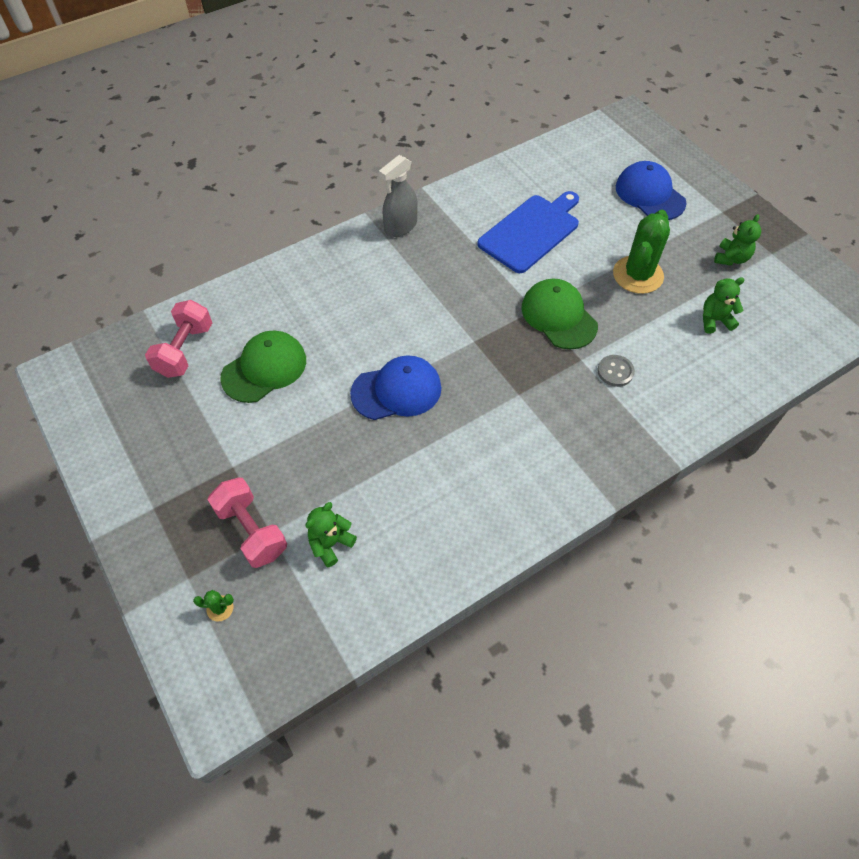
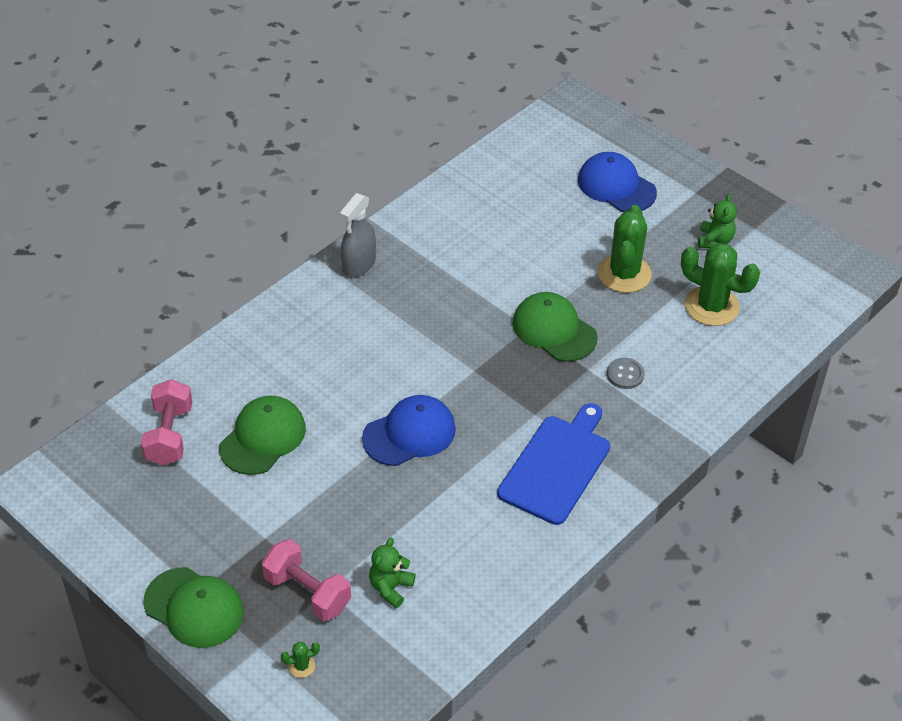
camera: 15 degrees left, 10 degrees down
(144, 523) = (194, 608): none -> green cap
(531, 231) = (501, 247): blue cutting board -> blue cutting board (556, 466)
(714, 320) = (711, 306): green teddy bear -> green cactus

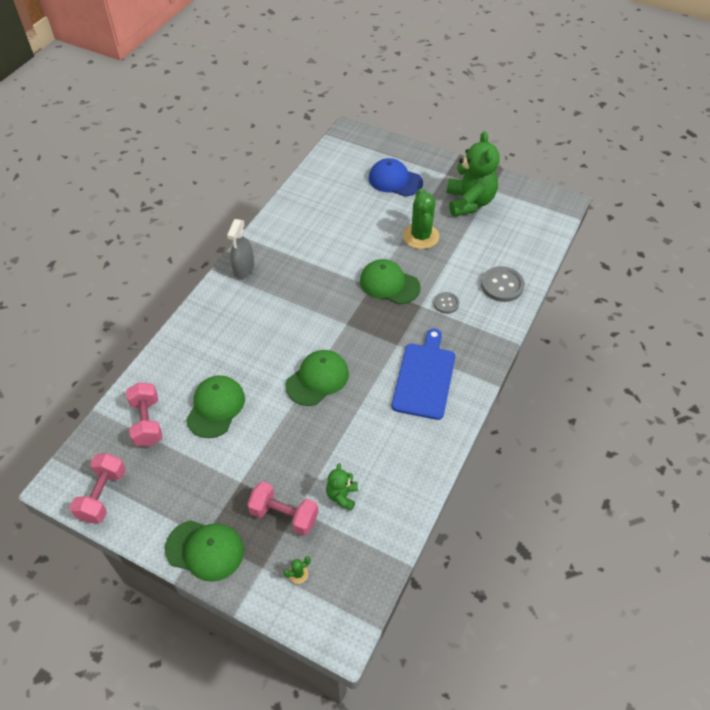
camera: 15 degrees left, 5 degrees up
(88, 510) = (103, 495): none -> pink dumbbell
(409, 433) = (317, 379): blue cap -> green cap
(711, 306) = (484, 245): green cactus -> none
(714, 240) = (469, 202): green teddy bear -> green teddy bear, size x2.06
(716, 367) = (502, 285): none -> grey button

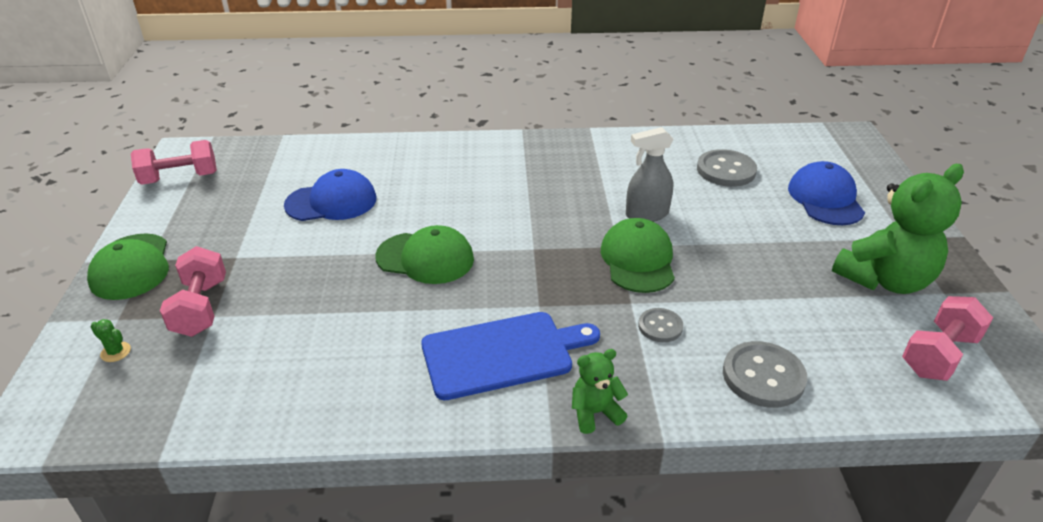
camera: 60 degrees right, 15 degrees down
(147, 422) = (285, 169): pink dumbbell -> pink dumbbell (939, 355)
(215, 407) = (331, 202): green cap -> blue cap
(244, 269) = (544, 147): grey spray bottle -> grey spray bottle (646, 214)
(338, 202) = (726, 170): none -> grey button
(342, 496) = (251, 347): green teddy bear -> green teddy bear (595, 413)
(421, 236) = (756, 257): green cactus -> none

